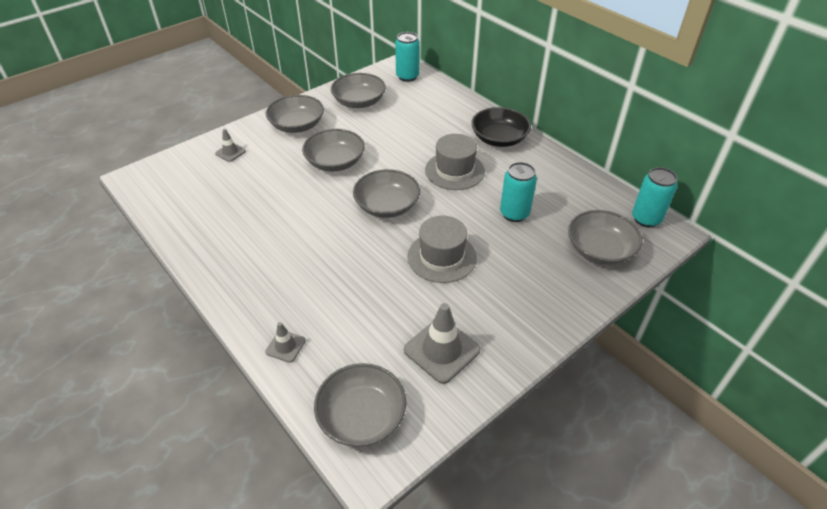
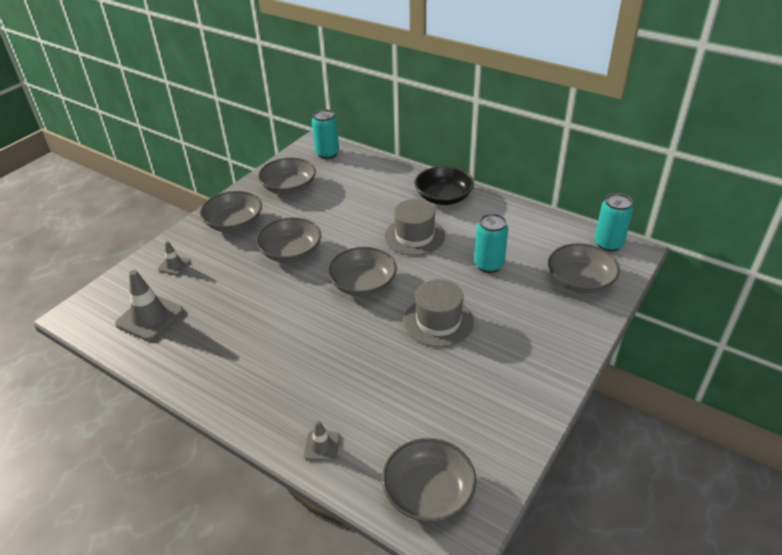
camera: 15 degrees left, 5 degrees down
(442, 350) = (477, 409): grey traffic cone -> grey traffic cone (150, 317)

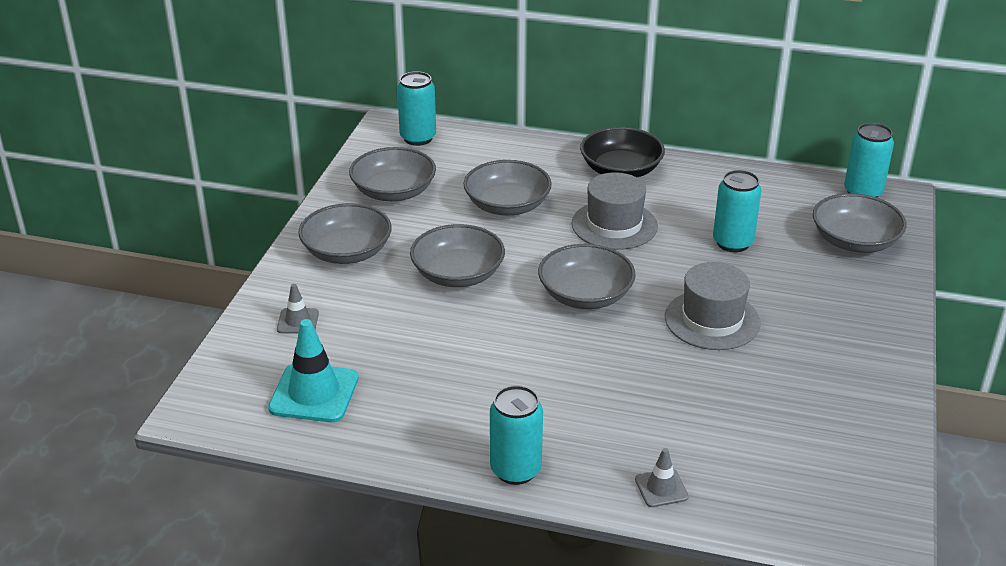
camera: 20 degrees left, 5 degrees down
(150, 317) = (314, 393): grey traffic cone -> turquoise traffic cone
(234, 405) = (515, 470): none -> turquoise can
(428, 493) = (821, 505): grey bowl -> grey bowl (507, 205)

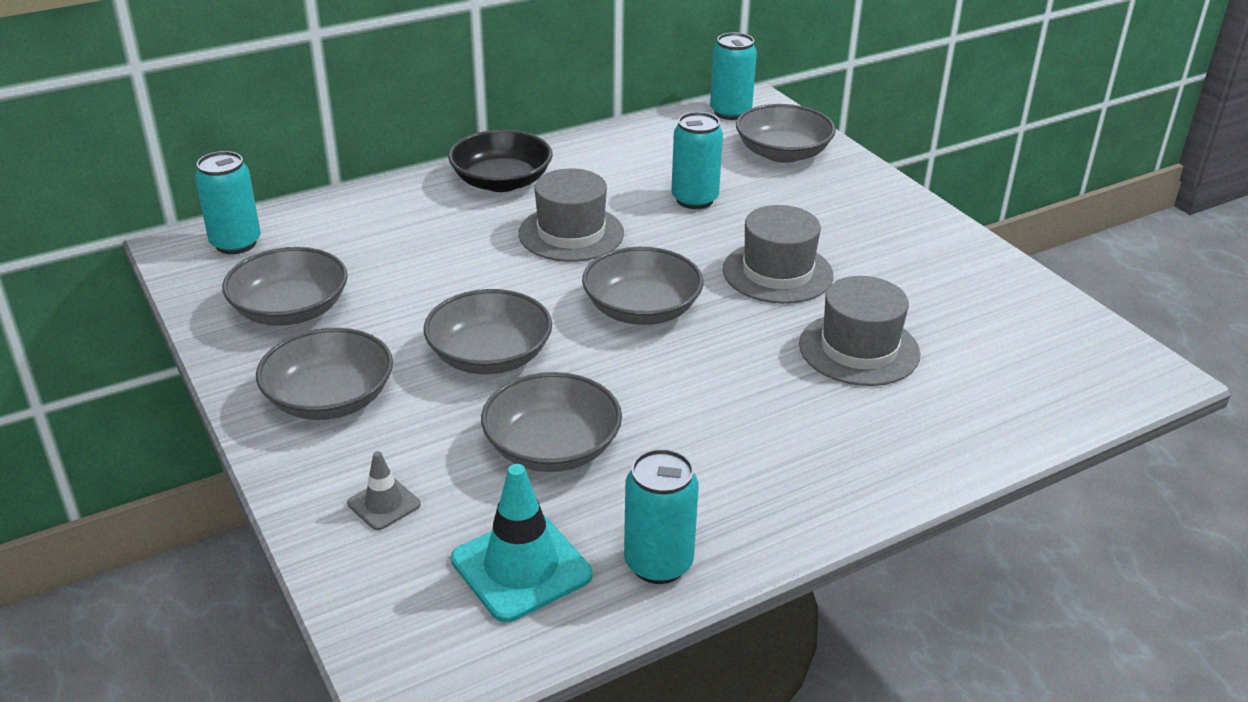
camera: 45 degrees left, 0 degrees up
(507, 205) = (439, 265): grey bowl -> grey bowl (552, 448)
(515, 470) = (828, 506): turquoise can -> turquoise can (658, 563)
(661, 488) = (958, 438): grey traffic cone -> none
(687, 397) = (859, 349): none -> grey hat

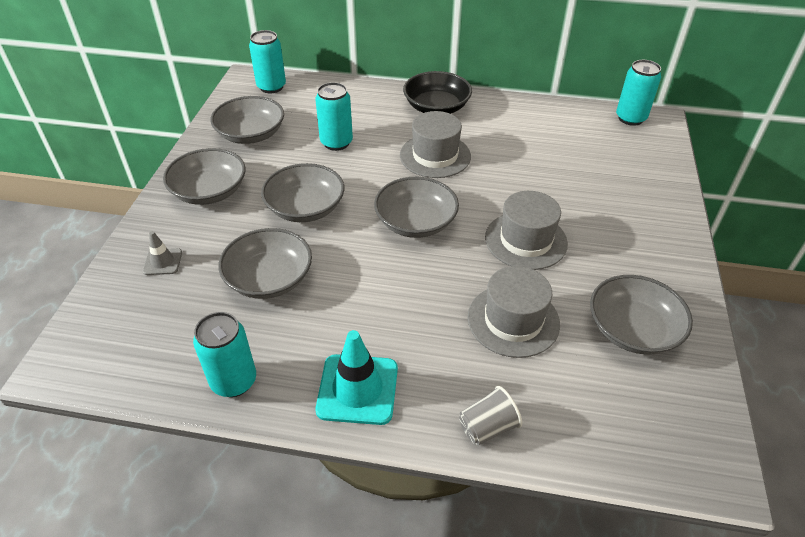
camera: 40 degrees right, 10 degrees up
(521, 567) = (173, 337): turquoise traffic cone -> turquoise traffic cone (357, 389)
(694, 199) = (534, 167): turquoise can -> turquoise can (336, 143)
(782, 153) = (632, 161): grey bowl -> grey bowl (632, 329)
(953, 449) = (487, 427): none -> grey cup

